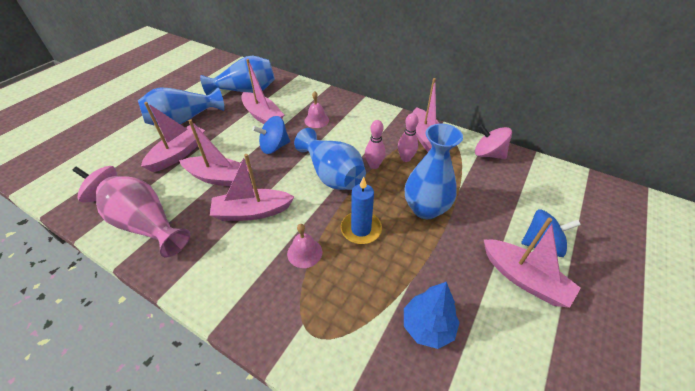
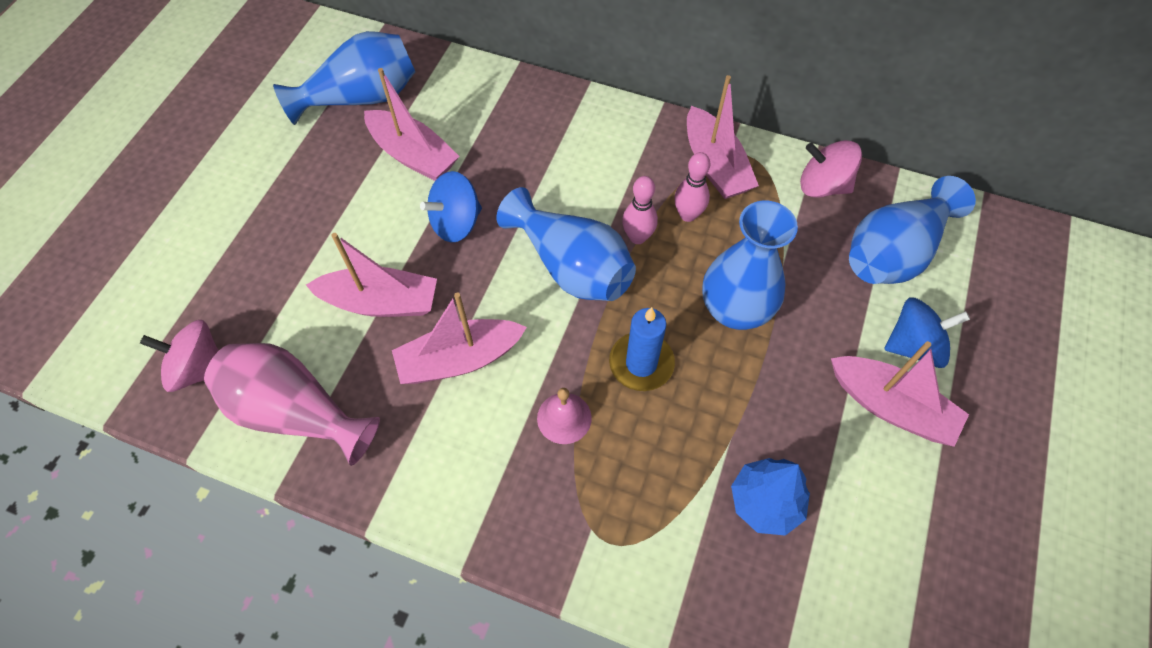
camera: 10 degrees left, 15 degrees up
(178, 154) = (289, 263): pink boat -> none
(183, 120) = (268, 186): blue vase -> blue vase (893, 252)
(316, 120) = (515, 152): pink bell -> none

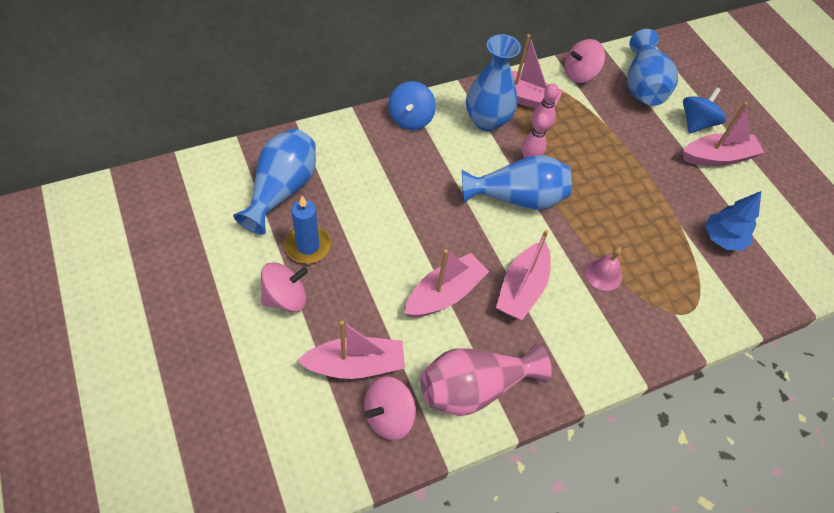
camera: 50 degrees left, 5 degrees down
(249, 195) = (285, 298): none -> pink spinning top
(413, 155) = (358, 201): pink boat -> pink boat (355, 365)
(456, 223) = (430, 220): blue spinning top -> blue spinning top (411, 119)
(641, 363) = (604, 220): blue candle -> blue candle (308, 246)
(735, 310) = (612, 162): blue vase -> blue vase (487, 121)

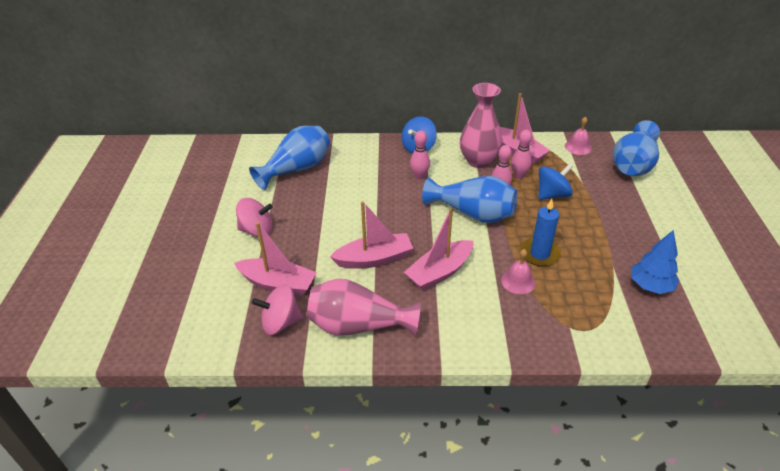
camera: 30 degrees right, 15 degrees down
(308, 246) = (293, 205): blue candle -> blue candle (539, 254)
(433, 161) = (419, 176): none -> pink bowling pin
(487, 121) = (478, 161): blue vase -> pink vase
(579, 74) = (578, 147): pink spinning top -> pink bell
(696, 123) = (671, 199): blue spinning top -> blue spinning top (552, 195)
(718, 157) = (680, 227): pink boat -> none

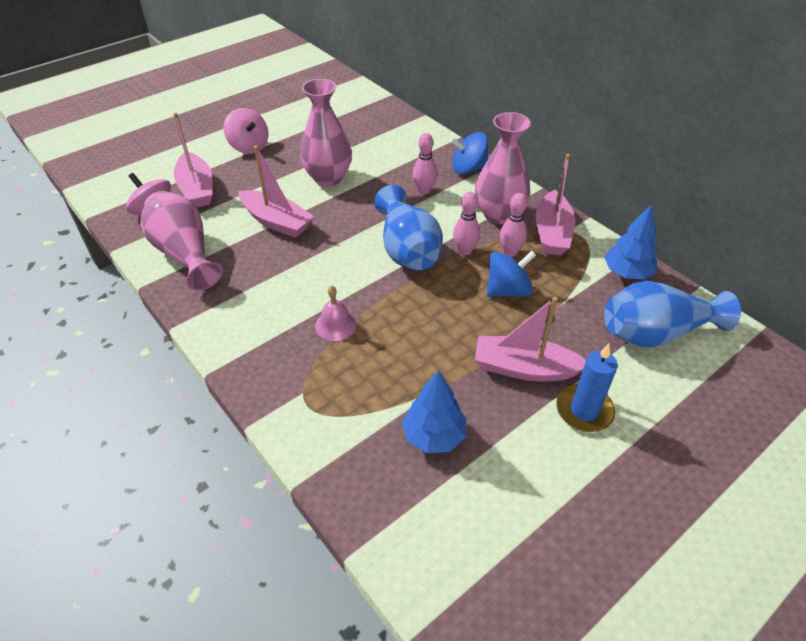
camera: 50 degrees right, 5 degrees up
(297, 169) = (349, 124): blue vase -> none
(351, 210) = (328, 178): none -> pink vase
(439, 272) = (297, 268): pink boat -> pink boat (524, 368)
(539, 254) = (395, 323): blue candle -> blue candle (584, 410)
(552, 195) = (508, 290): blue spinning top -> blue spinning top turned 45 degrees counterclockwise
(578, 147) = (627, 273): pink bell -> blue tree

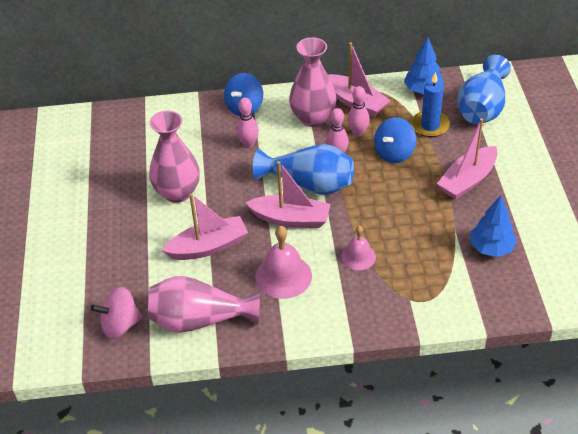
camera: 55 degrees left, 0 degrees up
(197, 189) = (111, 284): pink boat -> pink boat (291, 219)
(249, 146) = (78, 226): pink spinning top -> none
(272, 283) = (283, 276): none -> pink bell
(508, 290) = (394, 153): blue spinning top -> blue spinning top turned 150 degrees counterclockwise
(584, 410) = (518, 171): blue candle -> blue candle (430, 126)

